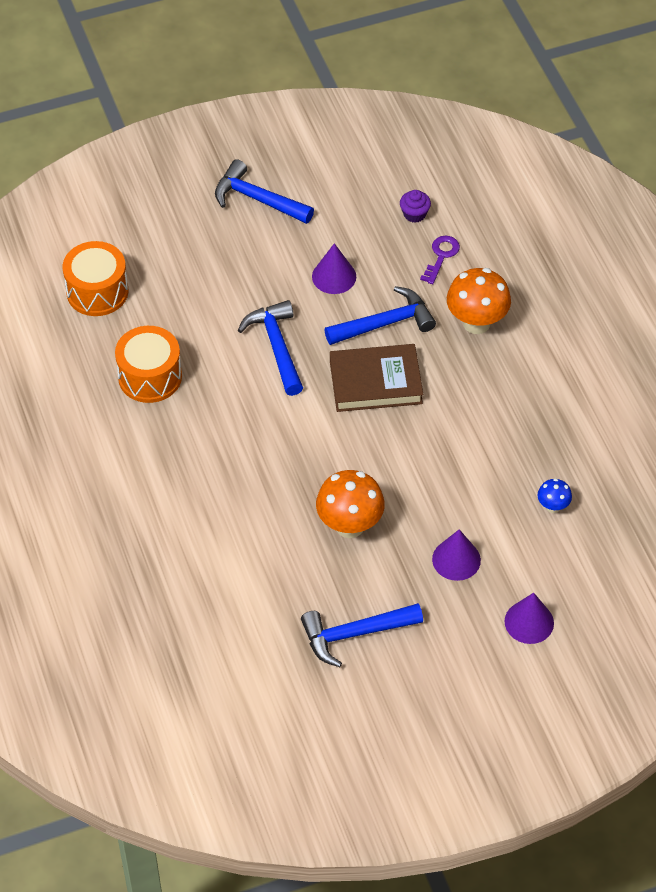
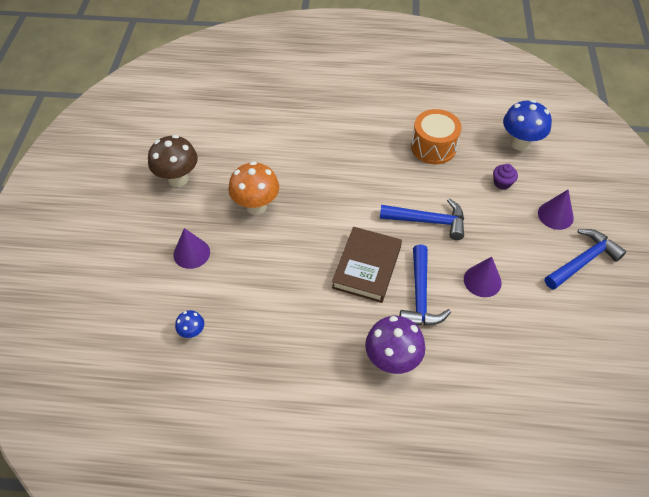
camera: 115 degrees right, 0 degrees up
(97, 291) = (520, 143): orange drum -> blue mushroom
(354, 634) = (178, 179): blue hammer -> brown mushroom
(414, 214) = (532, 366): purple cupcake -> purple cupcake (502, 183)
(441, 256) = (476, 366): purple key -> none
(476, 323) = (392, 360): orange mushroom -> purple mushroom
(529, 622) = (116, 273): purple cone -> purple cone (555, 215)

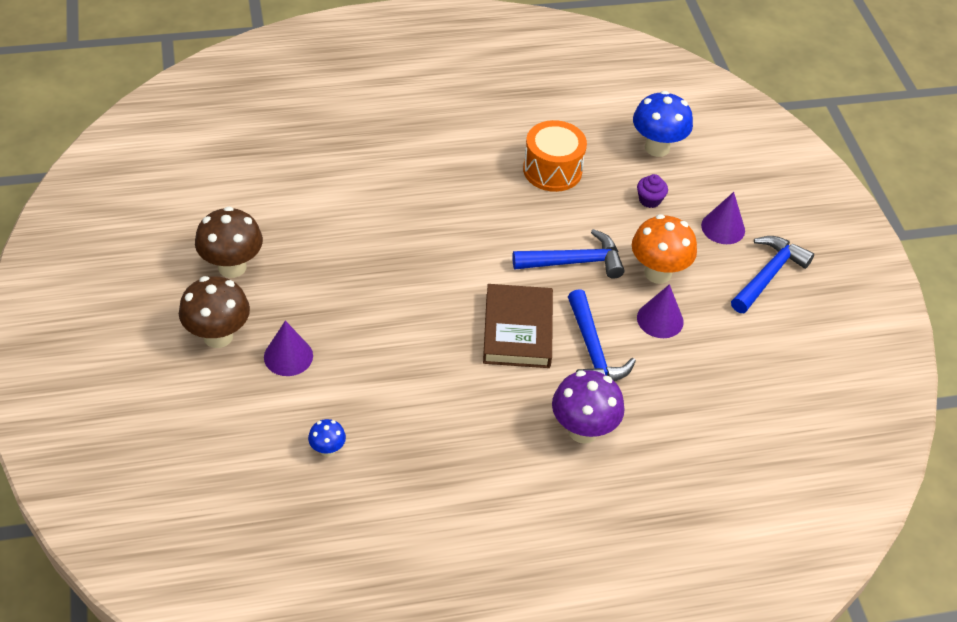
camera: 20 degrees left, 5 degrees down
(149, 228) = (218, 336): none -> brown mushroom
(256, 206) = (351, 283): orange mushroom -> orange mushroom (658, 273)

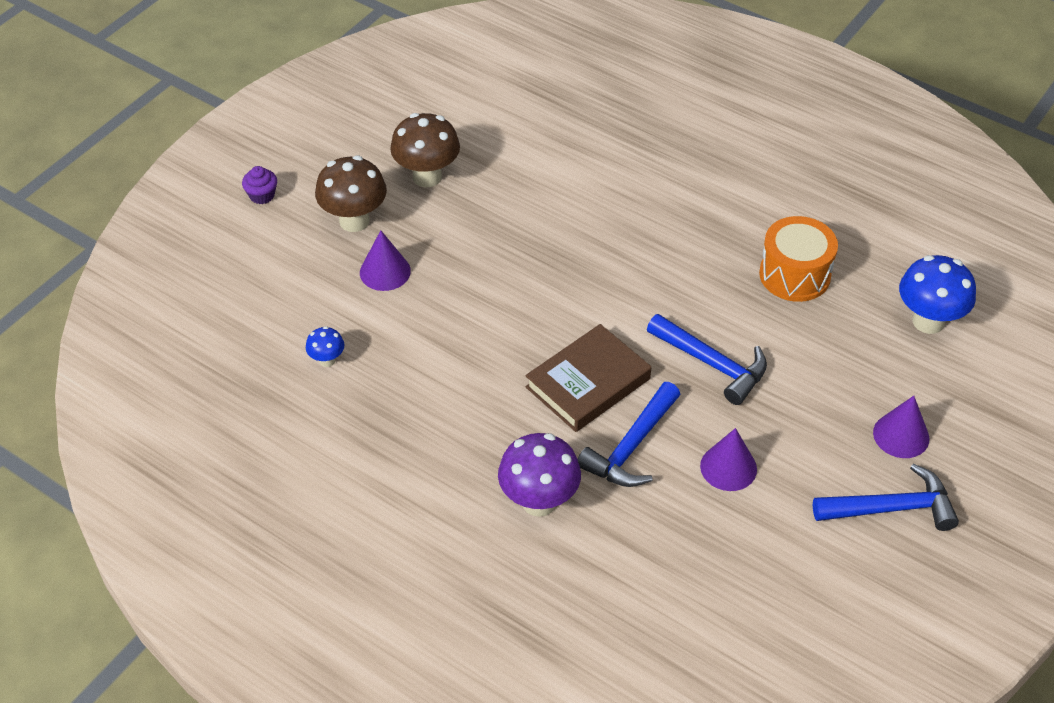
camera: 50 degrees right, 0 degrees up
(649, 200) = (857, 361): purple cupcake -> purple cupcake (262, 195)
(658, 273) = (780, 428): orange mushroom -> none

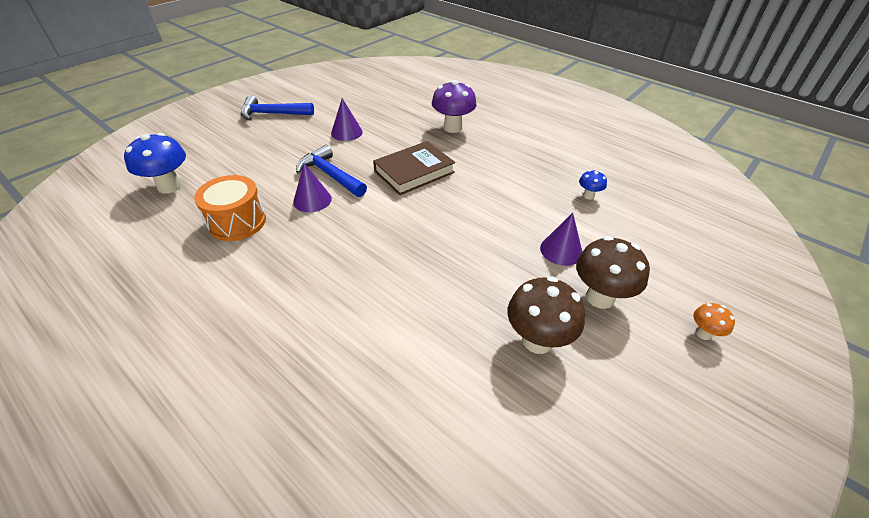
camera: 175 degrees left, 5 degrees down
(262, 195) = (703, 333): purple cupcake -> orange mushroom
(631, 447) = (397, 143): blue hammer -> none
(901, 435) = (242, 137): purple cone -> purple cone (312, 200)

